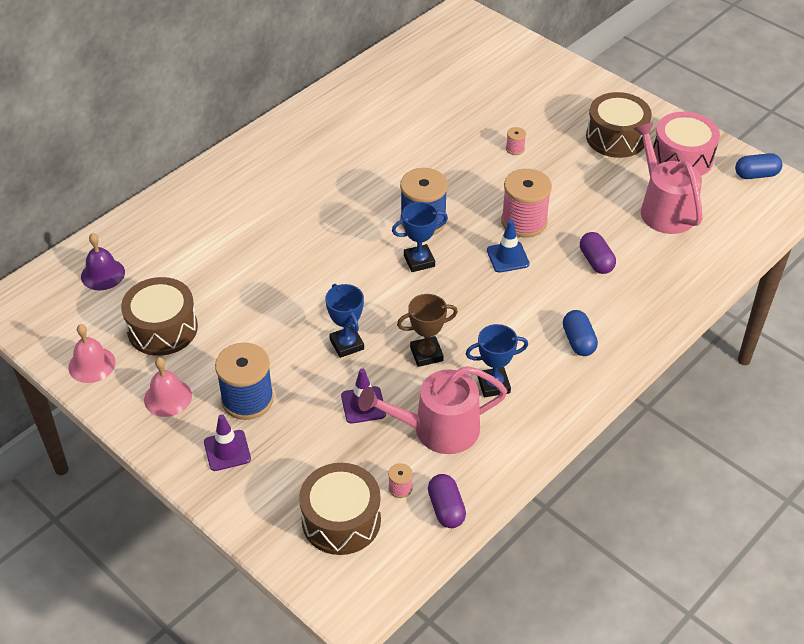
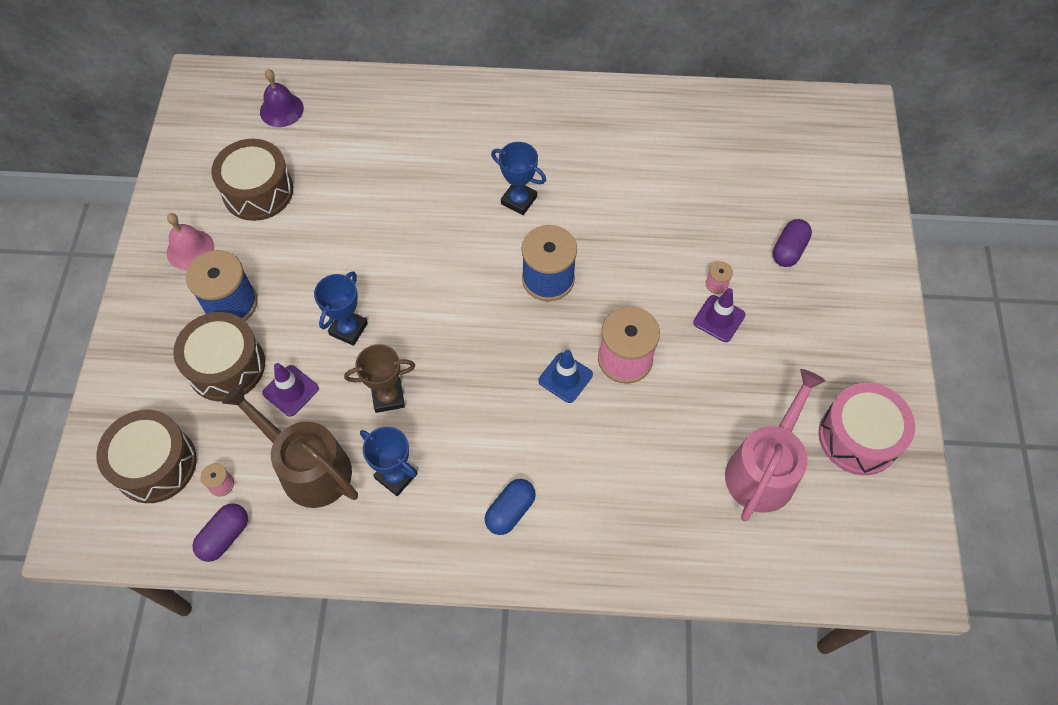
camera: 50 degrees right, 15 degrees up
(92, 364) = (184, 176): pink bell -> none
(227, 450) = (167, 330): purple traffic cone -> purple traffic cone (719, 319)
(419, 261) = (495, 311): blue trophy -> blue trophy (519, 200)
(426, 354) = (388, 397): brown trophy -> brown trophy turned 45 degrees counterclockwise
(438, 429) = (309, 467): pink watering can -> brown watering can
(596, 261) = (630, 456): purple capsule -> purple capsule (788, 250)
(616, 137) = (824, 358): brown drum -> brown drum (226, 366)
(756, 175) = (906, 525): blue capsule -> none

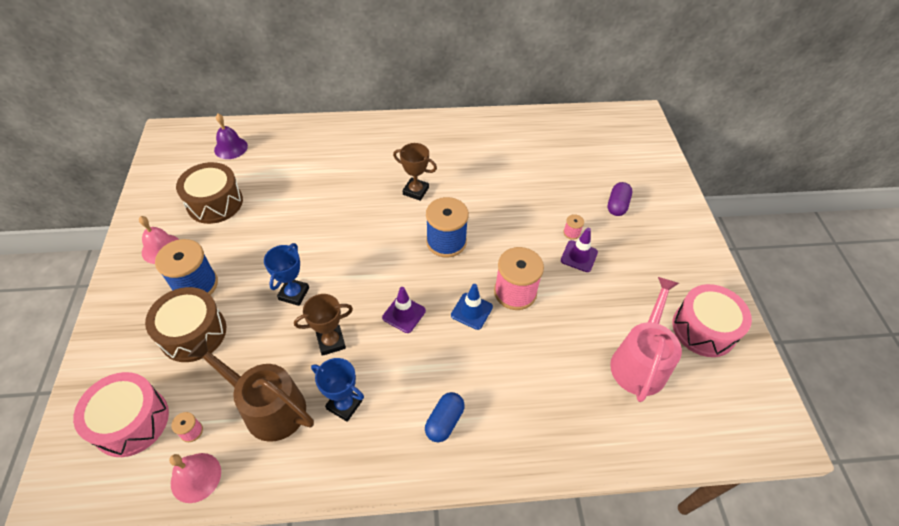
camera: 10 degrees left, 10 degrees down
(155, 464) = (131, 421): brown drum -> pink drum
(225, 536) = (196, 477): purple capsule -> pink bell
(290, 391) = (249, 346): purple traffic cone -> purple traffic cone (404, 314)
(519, 200) = (415, 191): blue trophy -> brown trophy

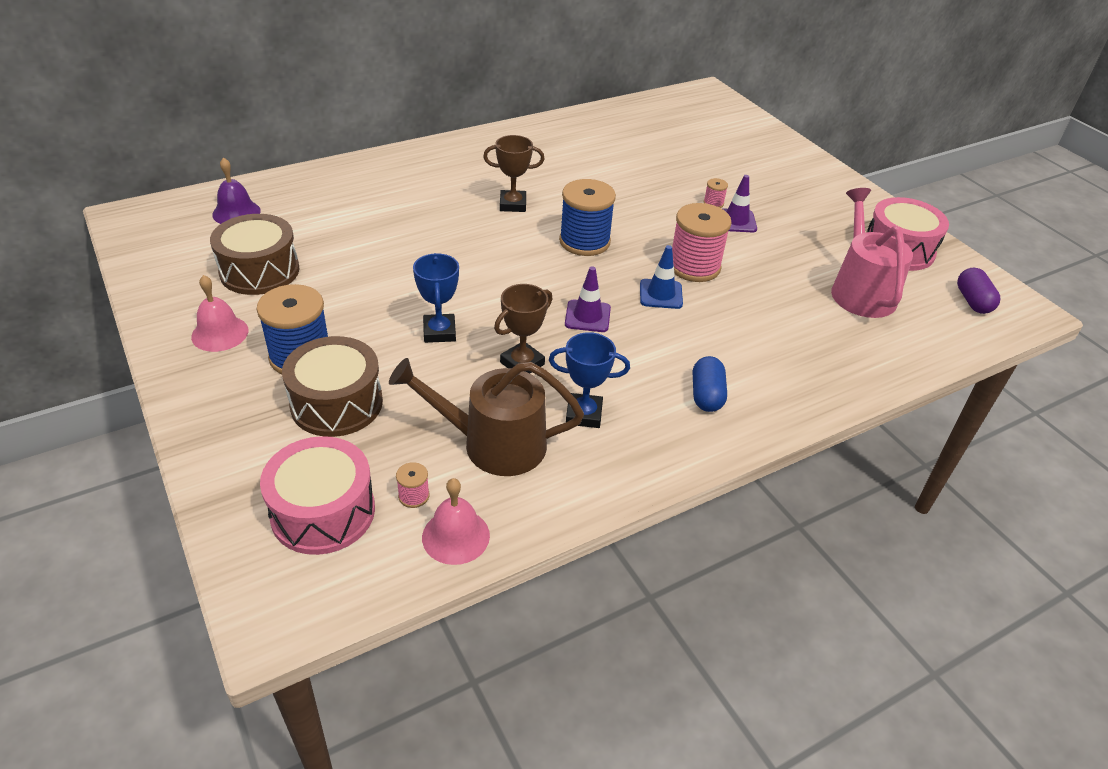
camera: 25 degrees left, 10 degrees down
(617, 205) = (741, 171): purple capsule -> purple capsule (972, 301)

